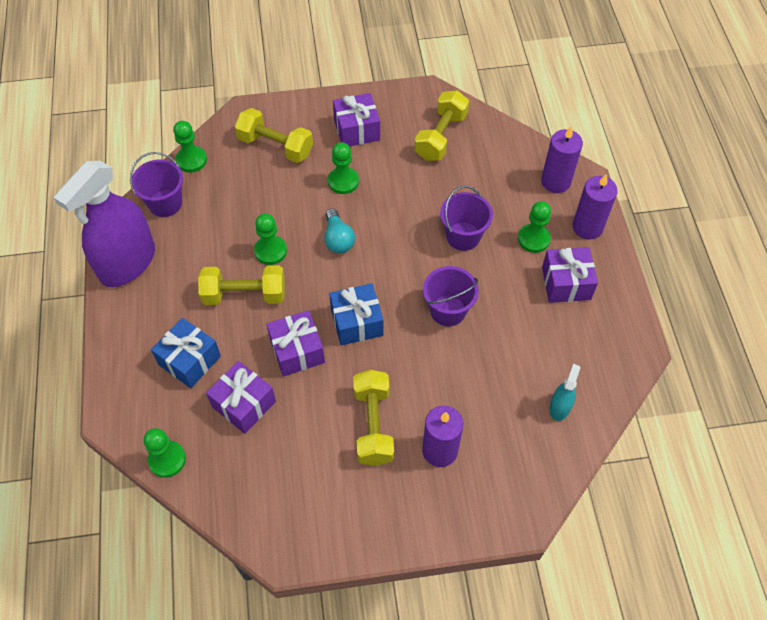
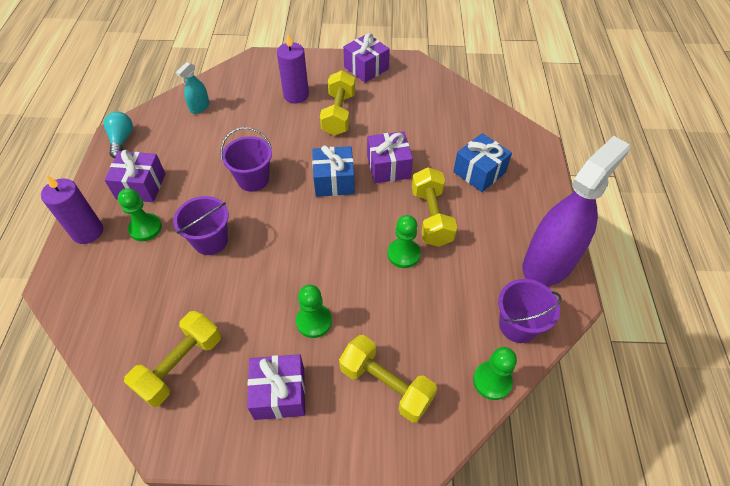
camera: 170 degrees left, 5 degrees down
(167, 459) = (491, 114): green pawn -> none
(244, 294) = (431, 217): yellow dumbbell -> yellow dumbbell turned 75 degrees clockwise
(244, 404) = (434, 138): purple gift -> purple gift (366, 68)
(338, 239) = (334, 256): turquoise light bulb -> turquoise light bulb (122, 140)
(556, 181) = (85, 284): purple candle -> none

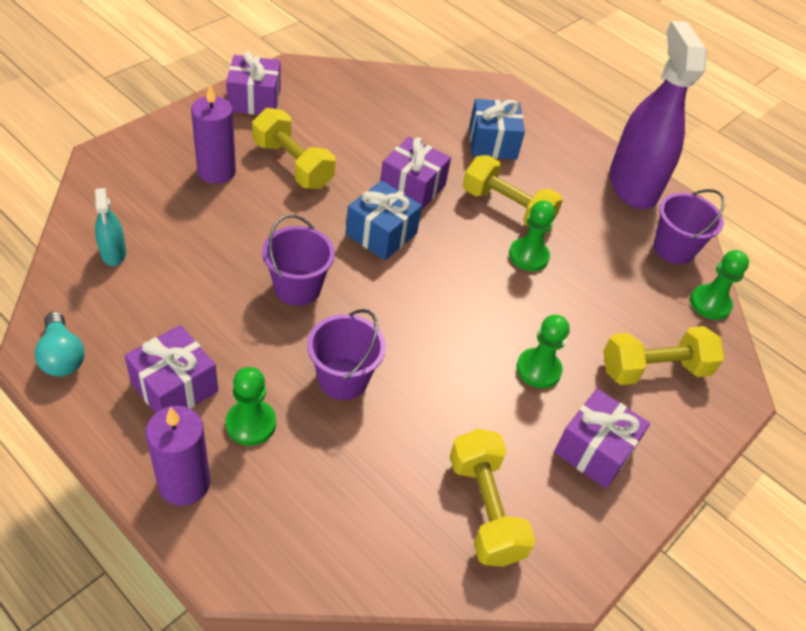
camera: 55 degrees left, 5 degrees down
(122, 140) = (62, 356): turquoise light bulb -> turquoise light bulb turned 150 degrees counterclockwise

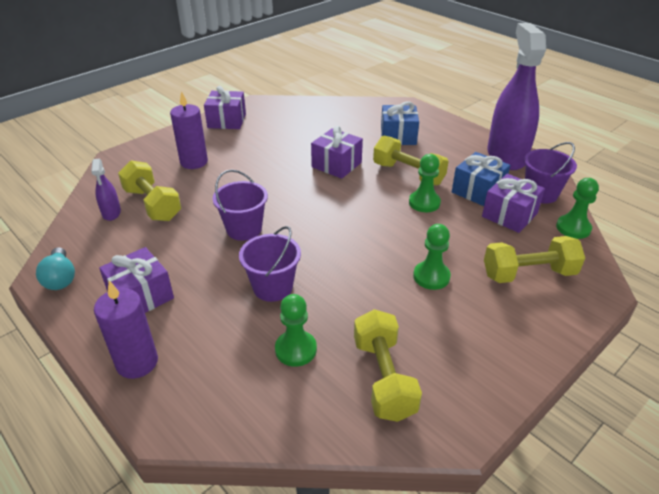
camera: 10 degrees right, 10 degrees down
(113, 253) = (111, 213): turquoise spray bottle -> purple spray bottle
(251, 424) = (196, 319): green pawn -> green pawn (296, 349)
(293, 164) = (249, 155): yellow dumbbell -> yellow dumbbell (153, 204)
(381, 234) = (311, 193): blue gift -> blue gift (478, 191)
(594, 450) = (479, 332): purple gift -> purple gift (509, 215)

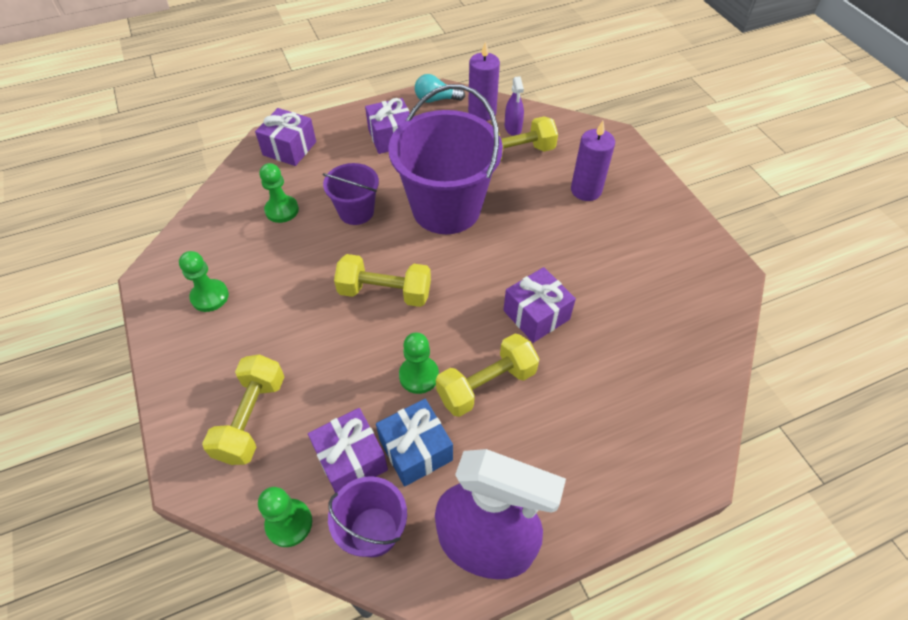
camera: 110 degrees right, 15 degrees up
(111, 213) = (513, 128): purple spray bottle -> purple spray bottle turned 105 degrees counterclockwise
(137, 362) = (326, 131): purple candle -> purple candle (482, 112)
(227, 121) = (681, 232): purple gift -> purple gift (289, 148)
(244, 229) = (446, 208): purple bucket -> purple bucket, size x1.96
(384, 378) = (221, 252): yellow dumbbell -> yellow dumbbell (385, 292)
(398, 136) = (590, 414): blue gift -> none
(431, 276) = (301, 328): green pawn -> green pawn (210, 296)

